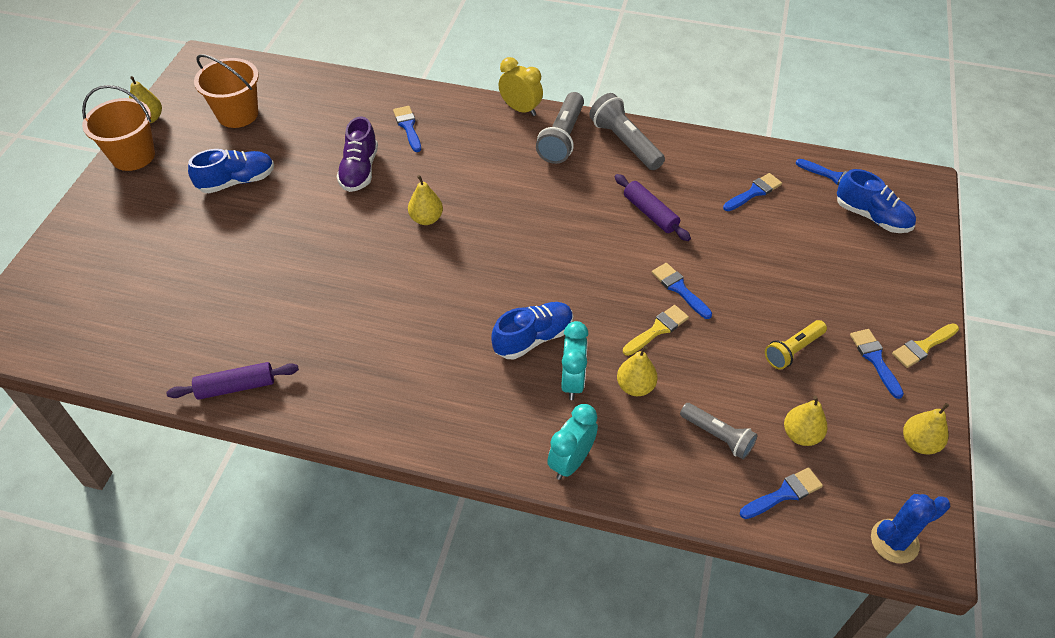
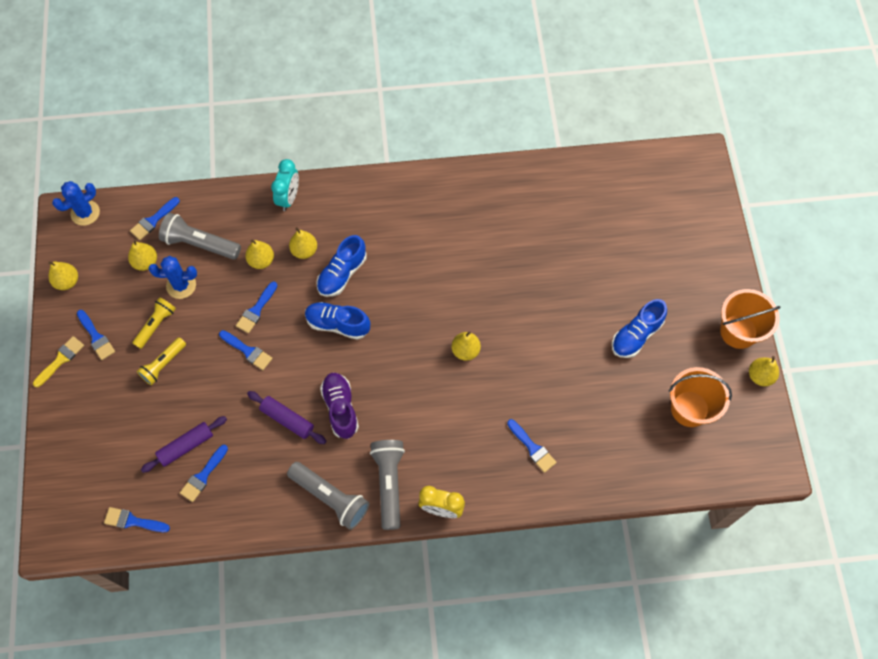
camera: 160 degrees right, 15 degrees up
(236, 387) = (519, 176): purple rolling pin -> purple rolling pin (186, 446)
(359, 170) = (546, 382): purple shoe -> purple shoe (340, 408)
(572, 381) = (304, 250): turquoise clock -> yellow pear
(657, 329) = (256, 310): yellow brush -> blue brush
(717, 436) = (200, 244): grey flashlight -> grey flashlight, size x1.53
(753, 388) = (181, 285): none -> blue cactus
(787, 304) = (163, 364): none -> yellow flashlight
(872, 217) = (98, 482): blue shoe -> blue shoe (337, 324)

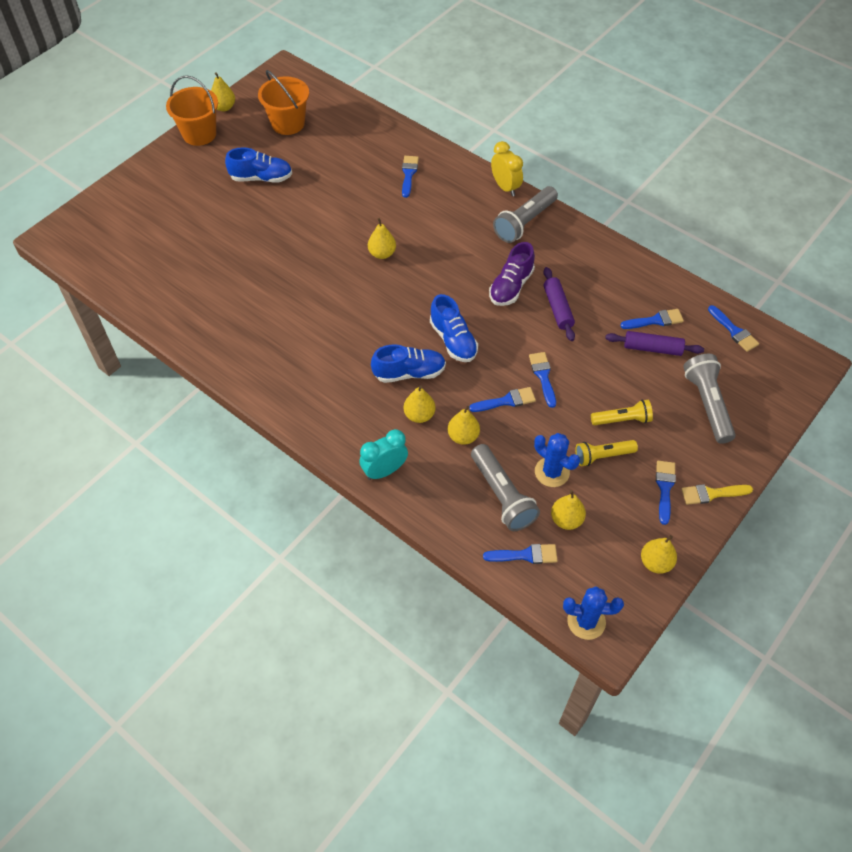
camera: 135 degrees left, 10 degrees down
(330, 498) = (573, 243): grey flashlight -> grey flashlight (707, 404)

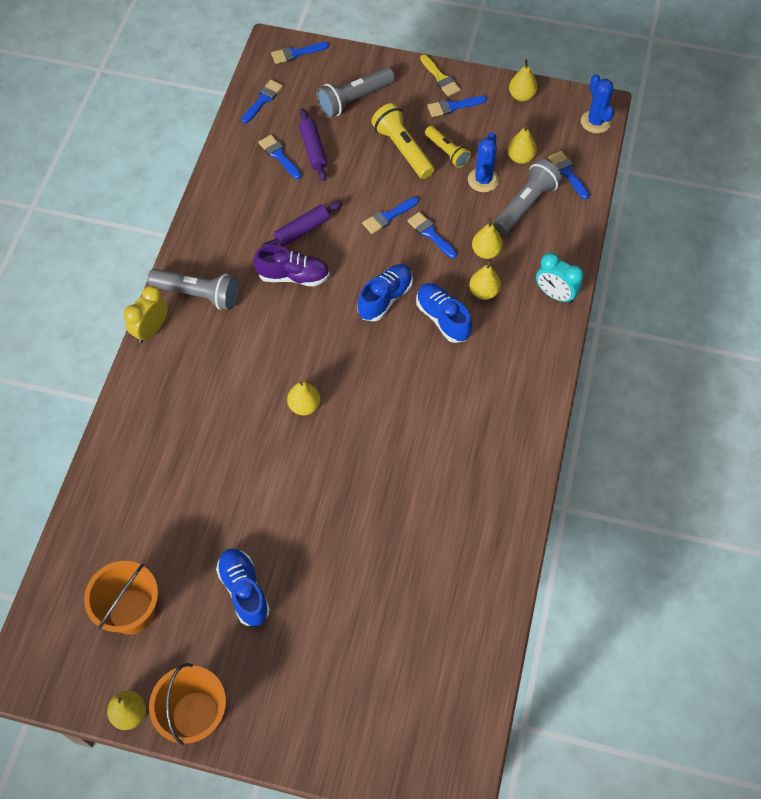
camera: 115 degrees left, 5 degrees up
(409, 174) = (169, 432): blue brush -> blue brush (296, 53)
(622, 420) = (403, 149): yellow flashlight -> yellow flashlight, size x1.53

